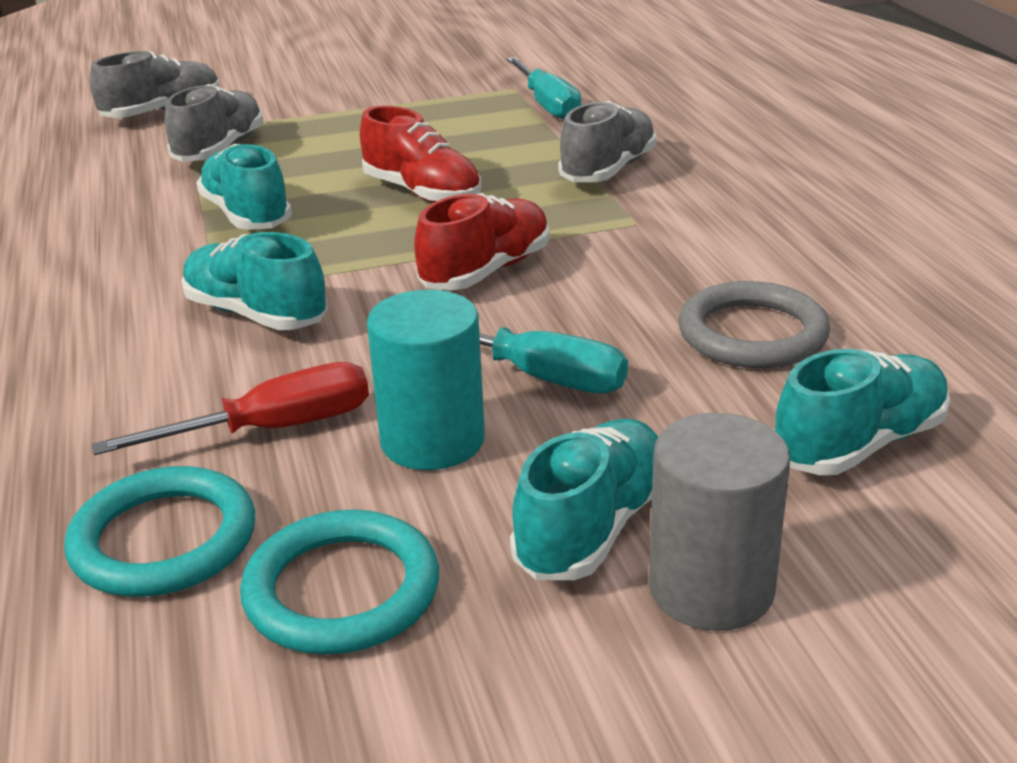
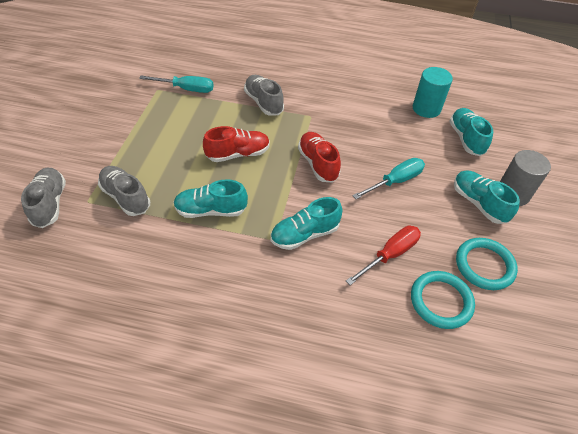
camera: 65 degrees left, 20 degrees up
(272, 429) = (390, 254): red screwdriver -> red screwdriver turned 45 degrees clockwise
(432, 440) = (418, 218): turquoise cylinder -> turquoise cylinder (426, 108)
(752, 333) = (400, 128): grey ring -> none

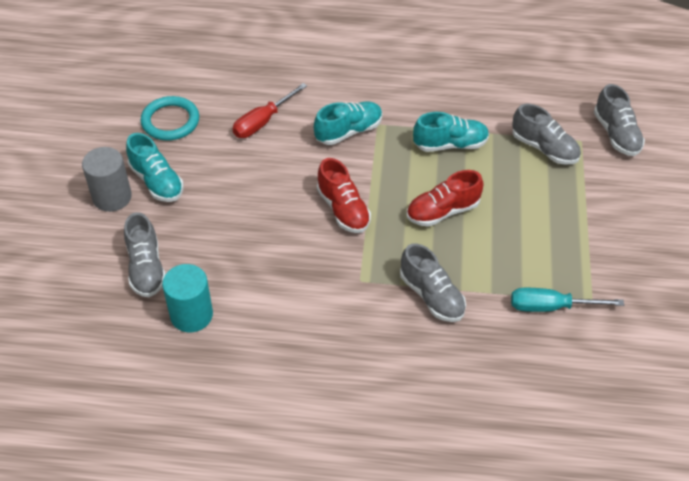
camera: 175 degrees right, 0 degrees up
(395, 181) = (250, 197): turquoise screwdriver -> none
(441, 301) = (220, 90): turquoise ring -> none
(466, 139) = (146, 268): turquoise shoe -> grey shoe

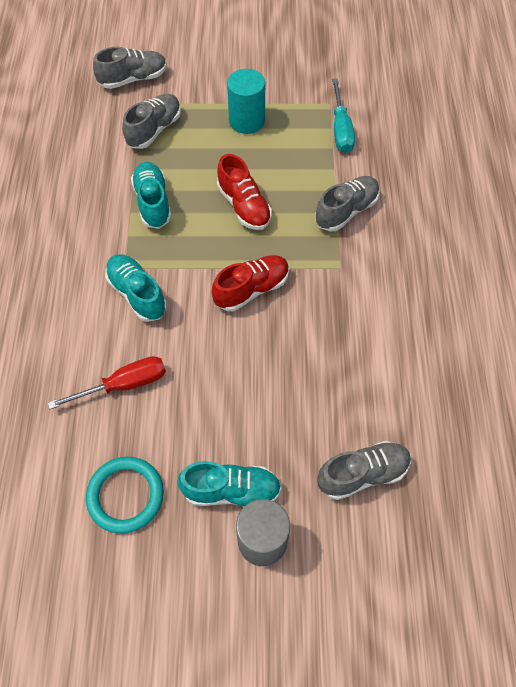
camera: 95 degrees left, 10 degrees up
(156, 181) = (231, 490): turquoise shoe -> turquoise shoe turned 45 degrees clockwise
(191, 315) = (413, 414): turquoise cylinder -> turquoise cylinder (246, 121)
(262, 122) = (124, 384): red screwdriver -> red screwdriver turned 60 degrees counterclockwise

